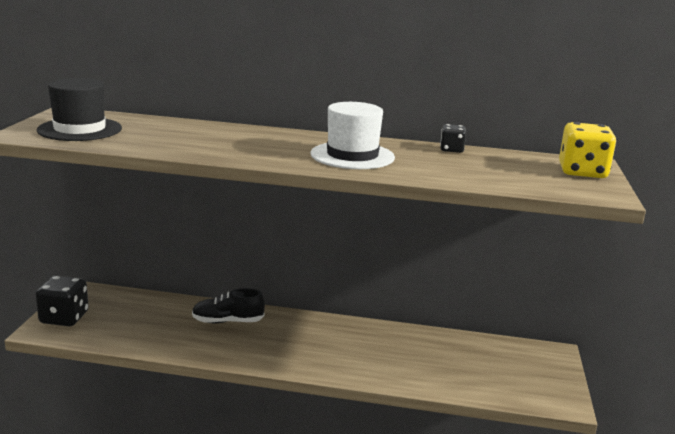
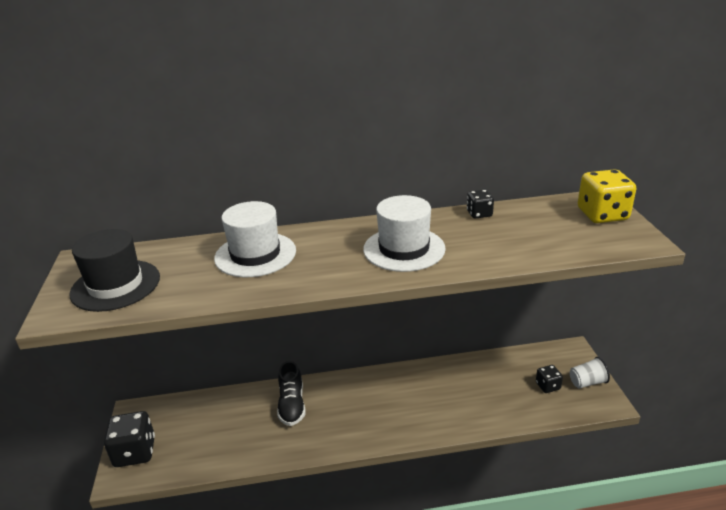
camera: 15 degrees left, 10 degrees up
(213, 135) = (255, 254): none -> white hat
(228, 321) = (292, 405): black shoe -> black shoe turned 75 degrees counterclockwise
(505, 373) = (547, 386): none -> black dice
(553, 381) = (587, 382): none -> white cup

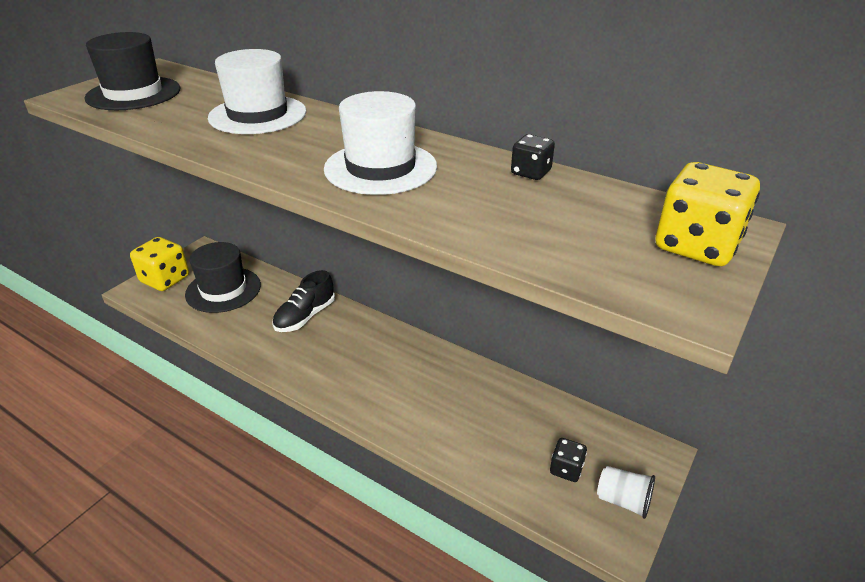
camera: 40 degrees right, 5 degrees up
(135, 452) = (165, 279): black dice -> yellow dice
(200, 427) = (223, 290): none -> black hat

